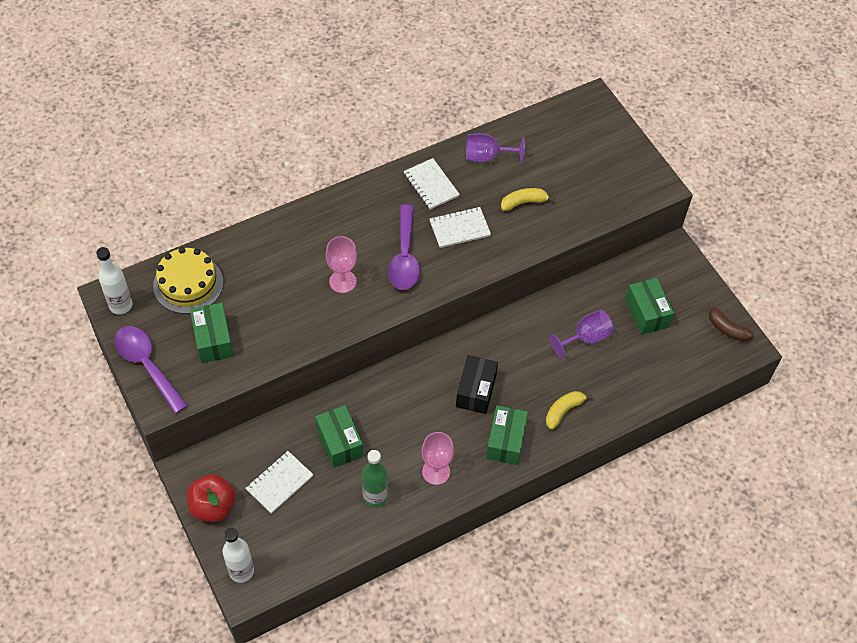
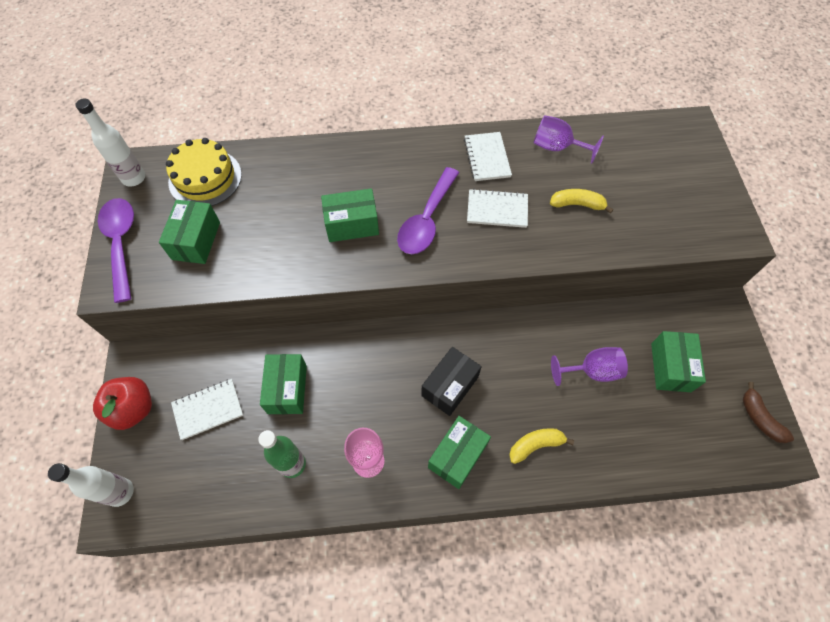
camera: 25 degrees right, 5 degrees up
(342, 281) = (352, 224): pink goblet -> green box

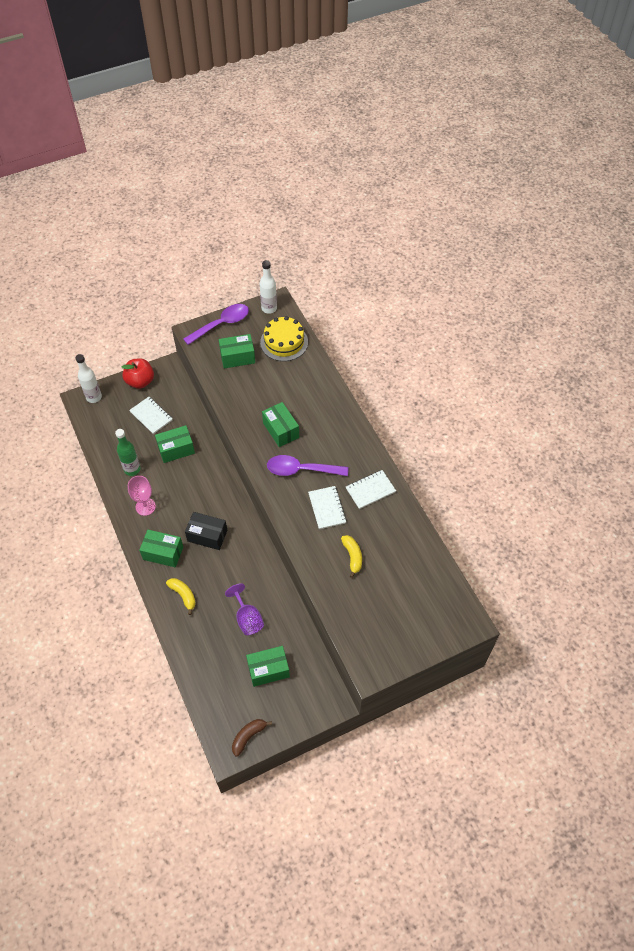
camera: 70 degrees right, 5 degrees down
(557, 147) = (400, 532): purple goblet -> none

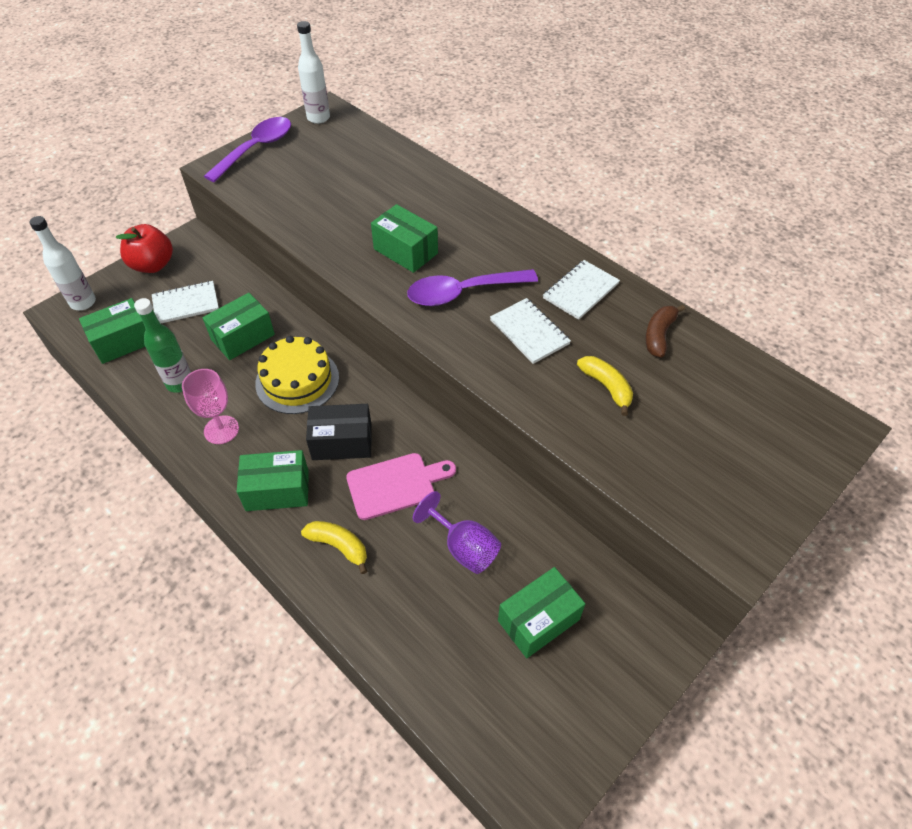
camera: 20 degrees left, 5 degrees down
(151, 416) = (186, 304): white notebook -> white notebook turned 45 degrees counterclockwise
(226, 571) = (395, 485): none -> pink cutting board
(237, 357) = (297, 181): green box -> green box (123, 342)
(248, 736) = (560, 754): brown banana -> brown banana (659, 335)
(284, 342) = (358, 149): yellow cake -> yellow cake (297, 380)

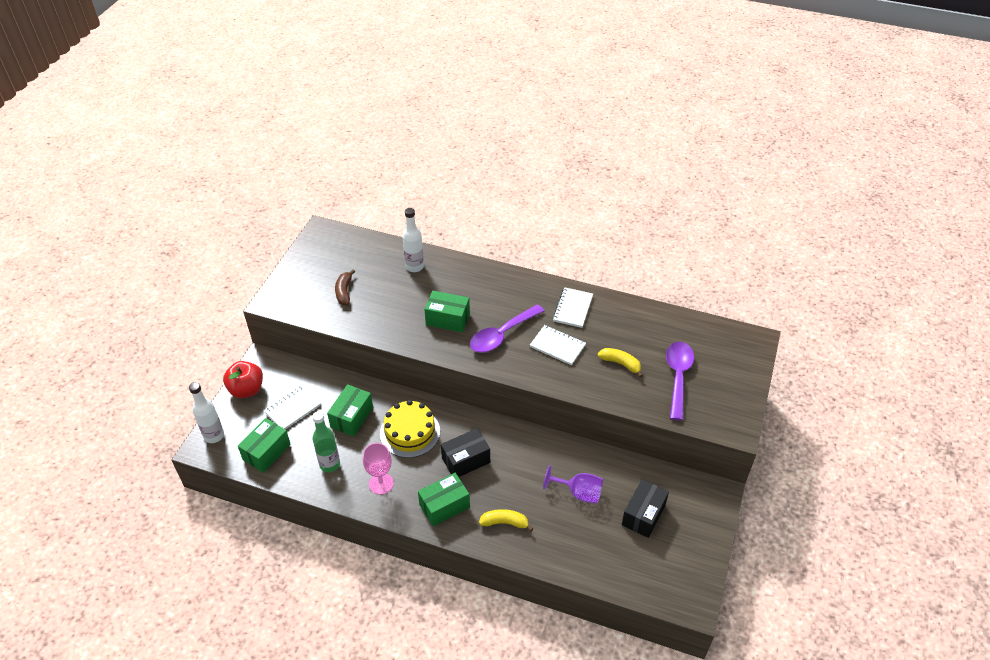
camera: 25 degrees left, 5 degrees down
(256, 149) = (291, 278): purple spoon -> purple spoon (678, 377)
(318, 118) = (320, 239): white bottle -> white bottle (414, 267)
(395, 485) = (516, 473): pink cutting board -> none
(538, 620) = (643, 515): green box -> black box
(659, 335) = (633, 321): brown banana -> brown banana (344, 292)

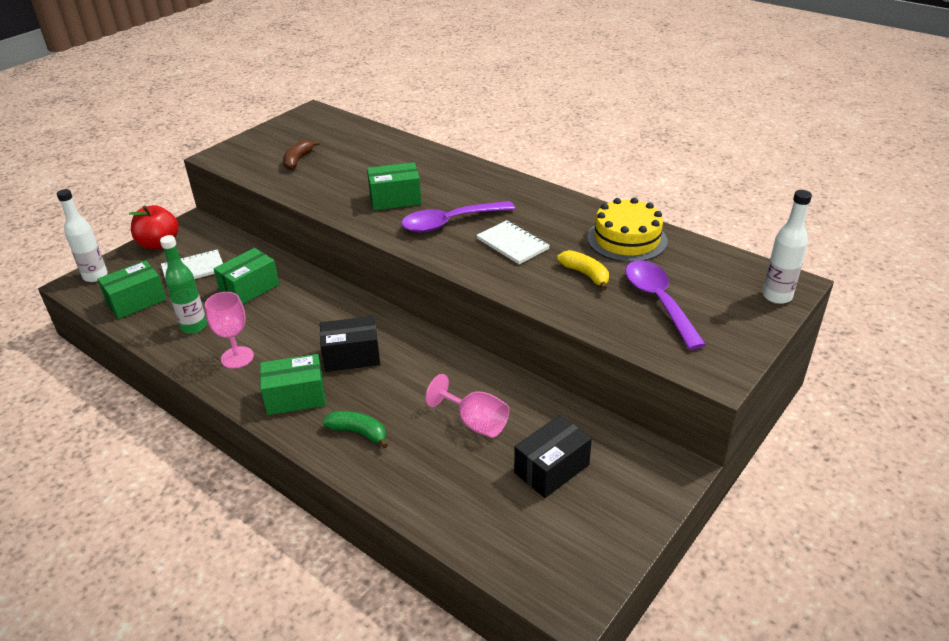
camera: 20 degrees right, 10 degrees down
(410, 432) = (304, 315): yellow cake -> yellow cake (627, 239)
(414, 267) = (389, 151): white bottle -> white bottle (777, 296)
(447, 319) = (395, 199): green box -> green box turned 45 degrees counterclockwise
(505, 522) = (358, 432): yellow banana -> green banana
(573, 308) = (553, 213): white notebook -> none
(579, 493) = (475, 422): purple goblet -> pink goblet
(678, 377) = (658, 301): purple spoon -> purple spoon turned 45 degrees counterclockwise

